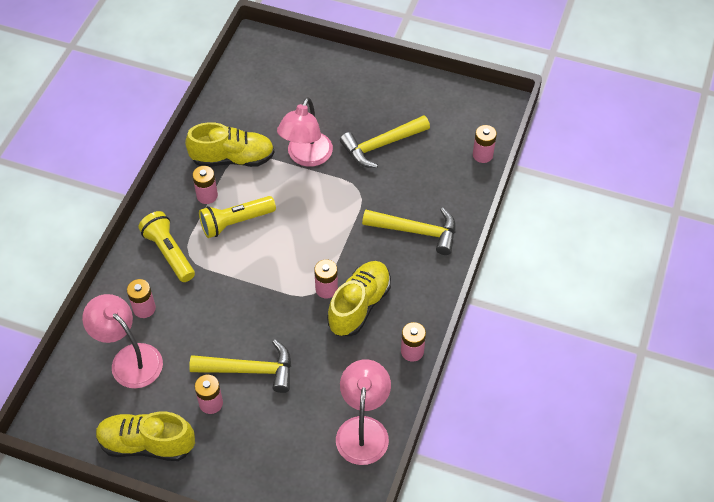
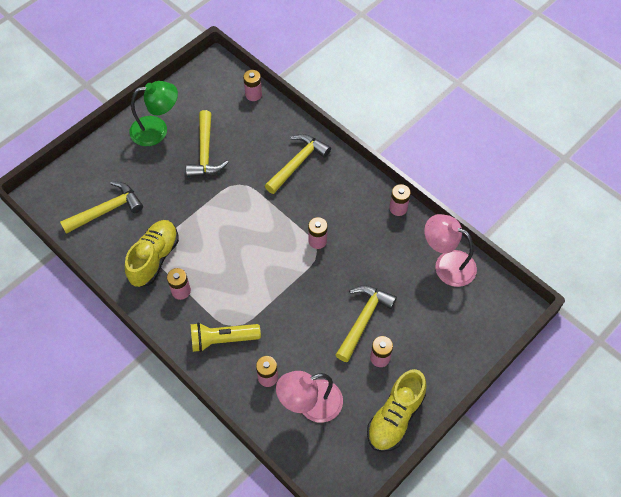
camera: 65 degrees left, 5 degrees up
(235, 222) = (220, 280): yellow flashlight -> none
(267, 98) = (107, 210): none -> yellow hammer
(306, 157) = (185, 206): pink lamp -> none
(359, 305) = (343, 225): yellow shoe -> none
(385, 94) = (157, 130): none -> green lamp

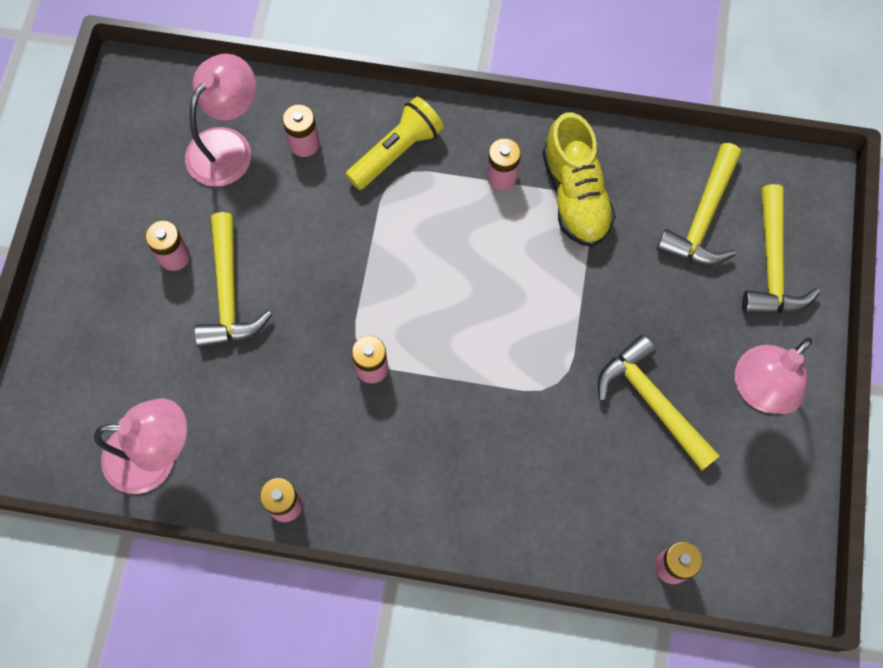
camera: 145 degrees right, 10 degrees up
(157, 130) = (759, 390): green lamp -> pink lamp
(297, 163) = (497, 481): yellow hammer -> yellow hammer (772, 265)
(395, 417) = (110, 195): yellow shoe -> none

